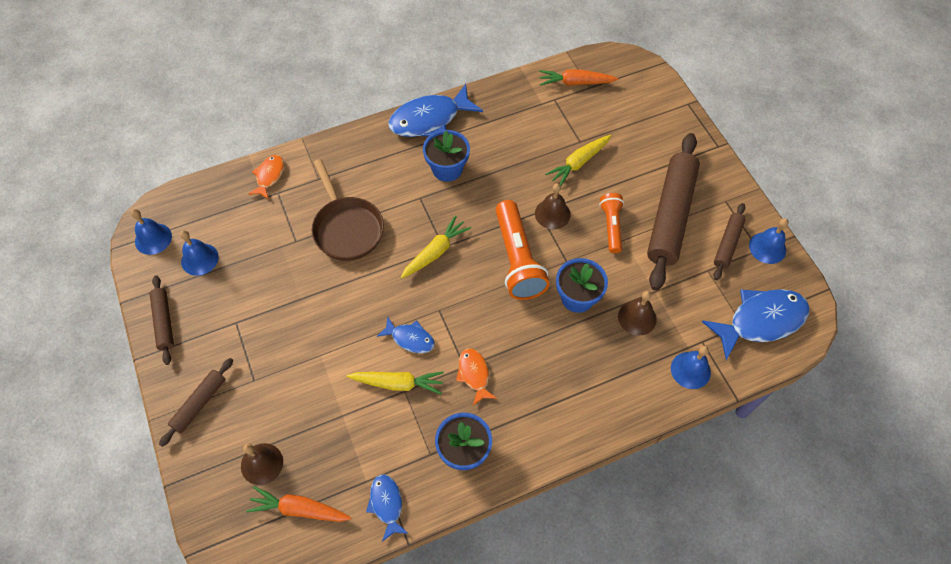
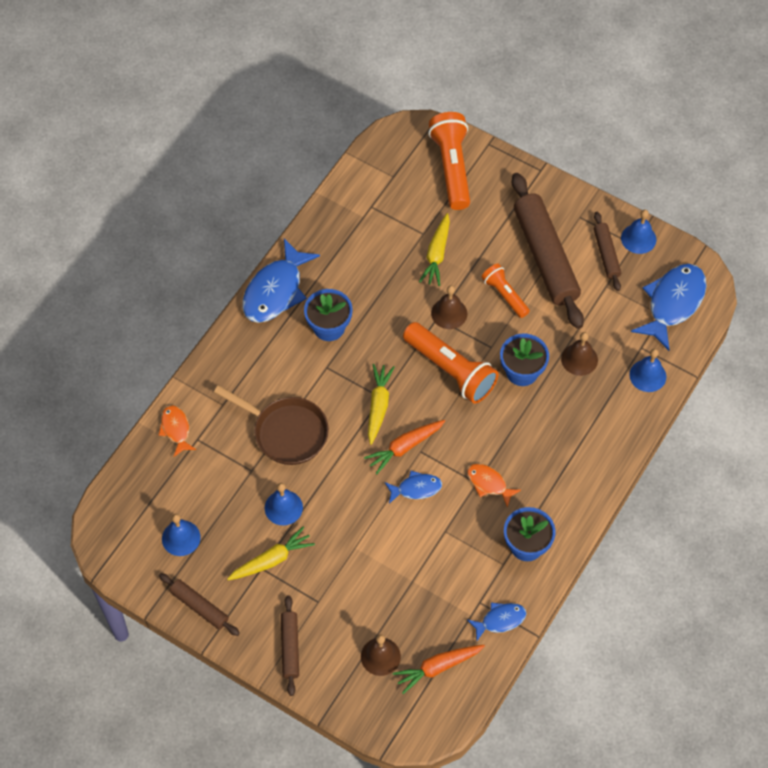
camera: 35 degrees left, 0 degrees up
(153, 238) = (122, 547): blue bell -> blue bell (283, 507)
(386, 504) = (500, 620): blue fish -> blue fish turned 120 degrees clockwise
(398, 383) = (435, 529): yellow carrot -> yellow carrot (271, 560)
(575, 83) = (377, 179): orange carrot -> orange carrot (405, 447)
(643, 105) = (452, 168): none -> orange flashlight

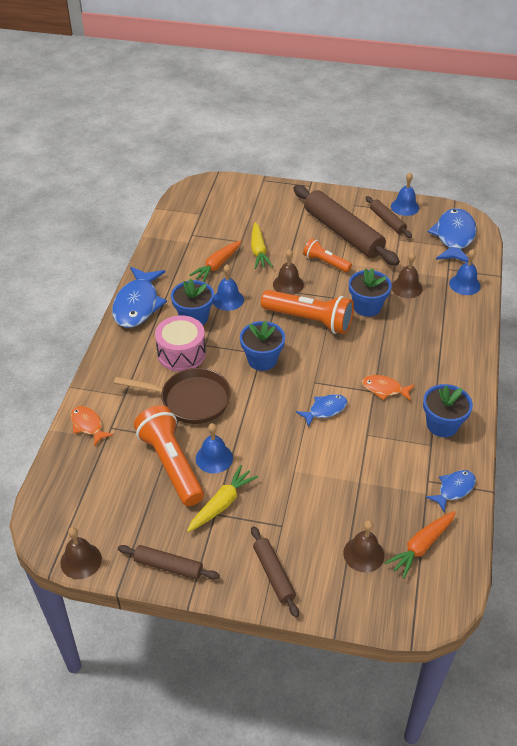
camera: 20 degrees left, 15 degrees down
(124, 574) = (81, 560): none -> brown bell
(181, 538) = (126, 511): blue bell -> blue bell (228, 299)
(298, 371) = (181, 353): none -> pink drum
(378, 406) = (262, 360): yellow carrot -> blue flower pot
(405, 447) = (299, 383): orange carrot -> orange carrot (217, 265)
(452, 168) = (243, 199): orange flashlight -> orange flashlight (171, 464)

